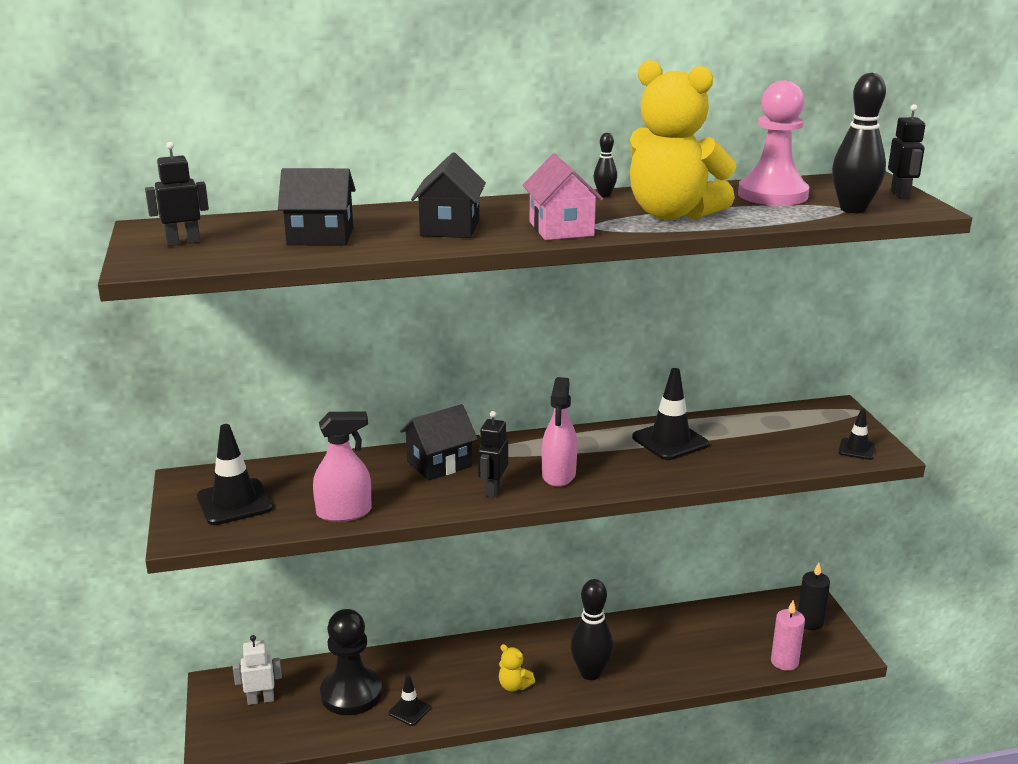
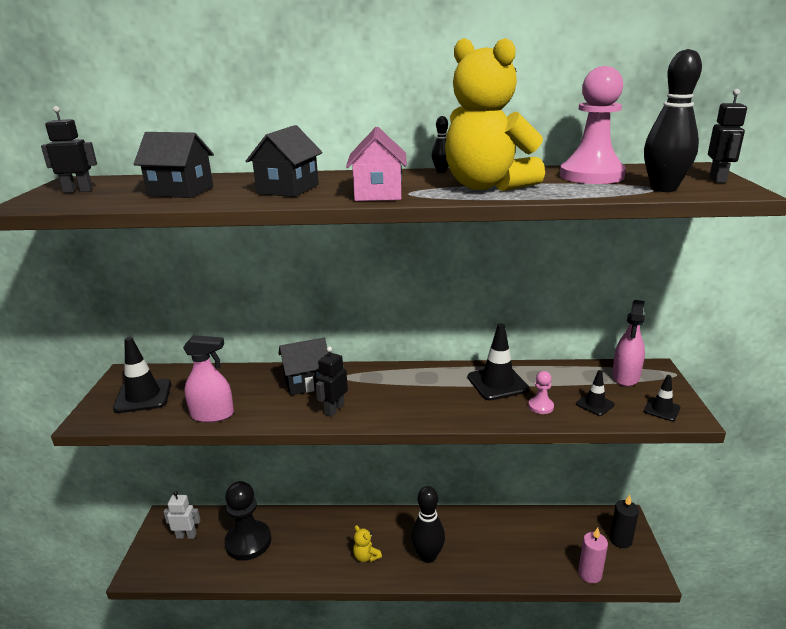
camera: 15 degrees right, 0 degrees up
(409, 710) = (282, 564): black traffic cone -> black traffic cone (595, 404)
(559, 475) = (393, 403): pink spray bottle -> pink spray bottle (625, 377)
(728, 460) = (541, 406): none -> pink pawn

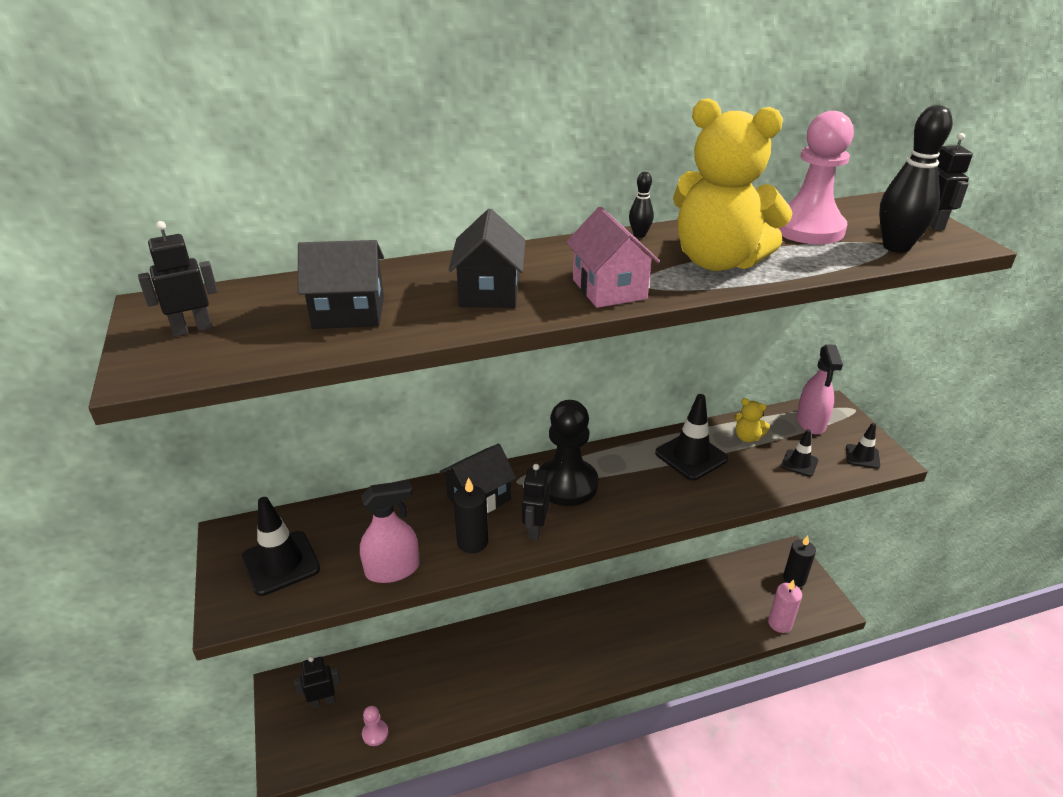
camera: 20 degrees left, 10 degrees up
(186, 535) = (323, 701): white robot -> black robot
(248, 542) = (405, 688): black pawn -> black pawn (567, 484)
(281, 409) = (472, 542): none -> black candle
(366, 557) = (550, 667): yellow teddy bear -> yellow teddy bear (747, 437)
(428, 556) = (615, 648): black bowling pin -> none
(541, 406) = (749, 477): pink pawn -> pink pawn (375, 733)

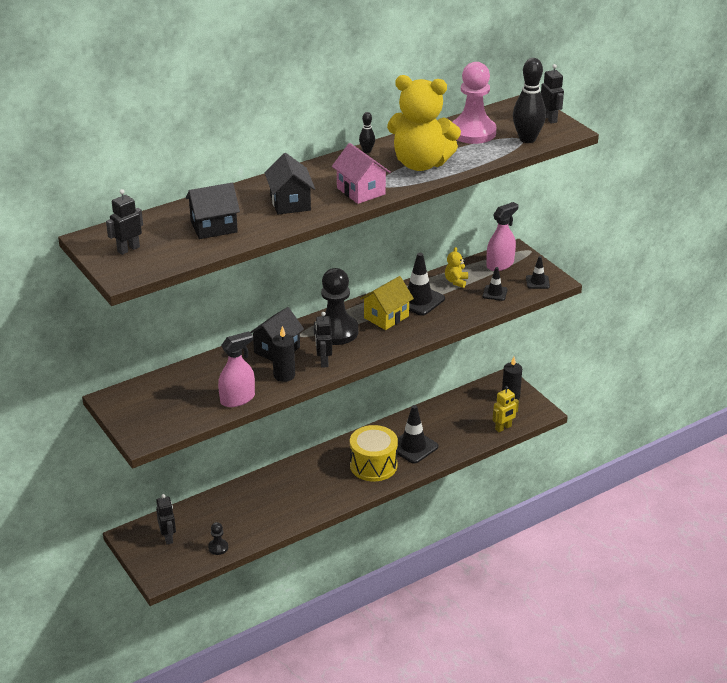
camera: 15 degrees left, 0 degrees up
(281, 563) = (159, 408): black traffic cone -> black traffic cone (413, 447)
(323, 701) = (168, 537): black robot -> black robot turned 105 degrees clockwise
(375, 733) = (218, 547): pink pawn -> black pawn
(605, 645) = (373, 465): none -> yellow drum
(641, 474) = (386, 317): none -> yellow house
(747, 437) = (456, 281): yellow teddy bear -> yellow teddy bear turned 90 degrees clockwise
(780, 623) = (503, 428): pink candle -> yellow robot
(811, 422) = (500, 264): pink spray bottle -> pink spray bottle turned 120 degrees counterclockwise

